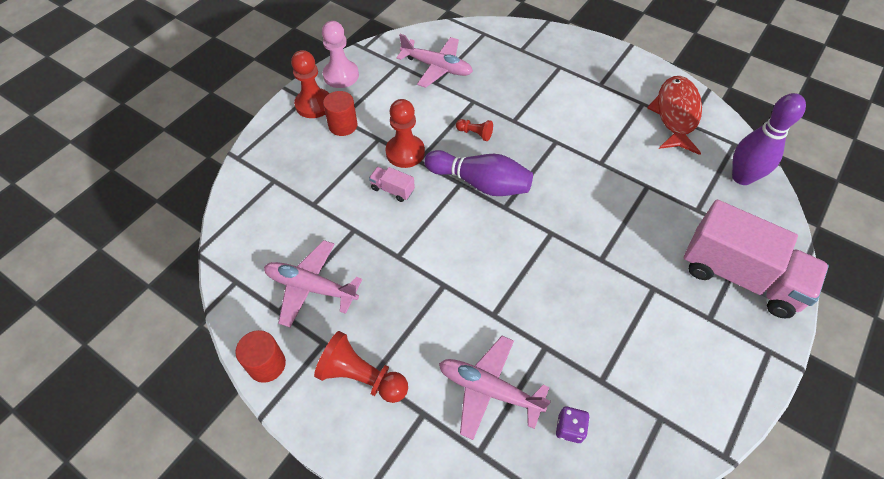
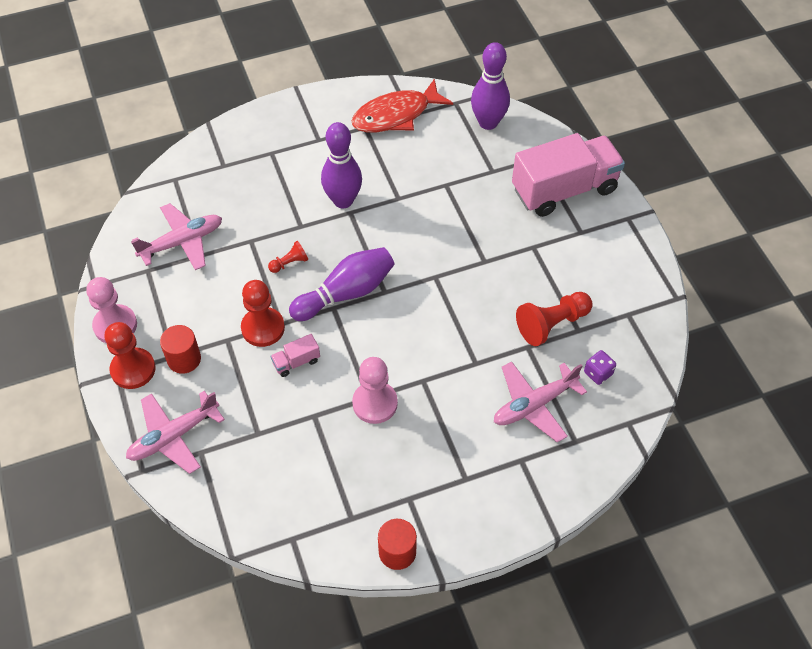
camera: 55 degrees left, 0 degrees up
(311, 287) = (347, 480): pink plane -> pink plane (173, 436)
(361, 377) = (460, 486): red pawn -> red pawn (552, 324)
(395, 263) = (375, 403): none -> pink pawn
(561, 131) = (343, 200): none -> purple bowling pin
(676, 114) = (396, 115): red fish -> red fish turned 75 degrees counterclockwise

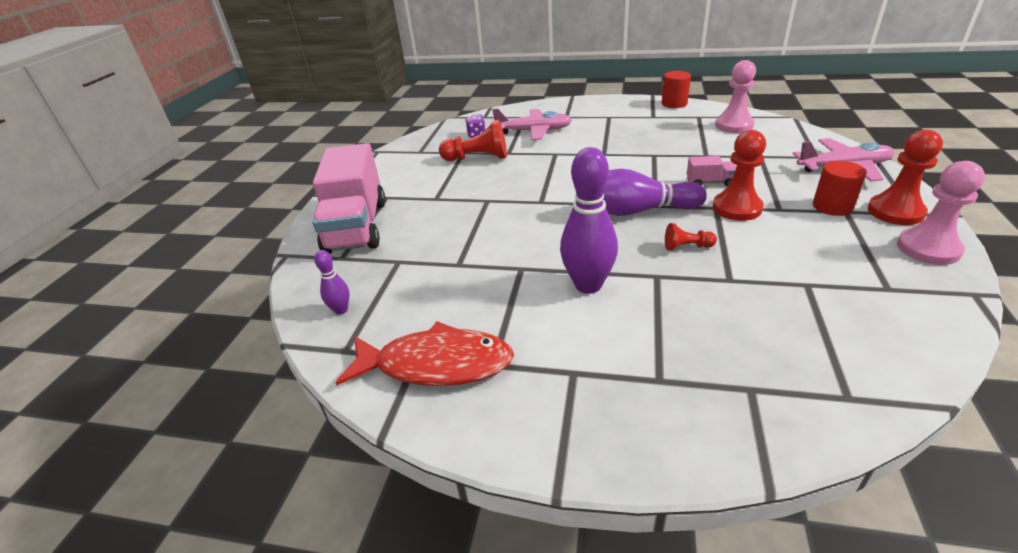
camera: 145 degrees left, 20 degrees down
(182, 242) = (833, 304): pink plane -> none
(375, 403) = (651, 151): pink pawn -> pink pawn (734, 125)
(488, 123) = (341, 310): purple bowling pin -> purple bowling pin, size x0.49
(564, 190) = (356, 226): pink truck -> pink truck turned 105 degrees counterclockwise

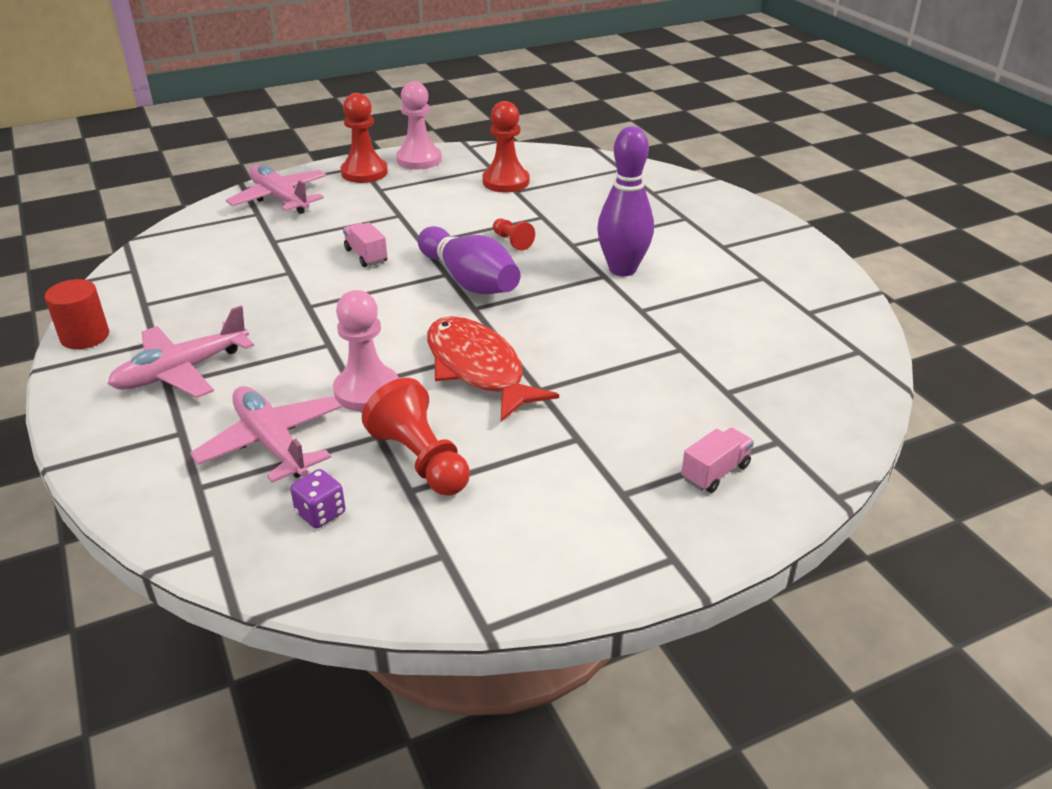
camera: 130 degrees left, 0 degrees up
(341, 310) = (832, 384): purple bowling pin -> none
(356, 226) = (715, 472): pink truck -> pink truck, size x0.40
(436, 364) = (800, 300): red fish -> red fish (478, 369)
(617, 120) = (182, 371): none -> pink plane
(734, 125) = (173, 272): pink pawn -> pink pawn (367, 391)
(737, 208) = (415, 233): red pawn -> red pawn (505, 182)
(832, 206) = (375, 195): red cylinder -> none

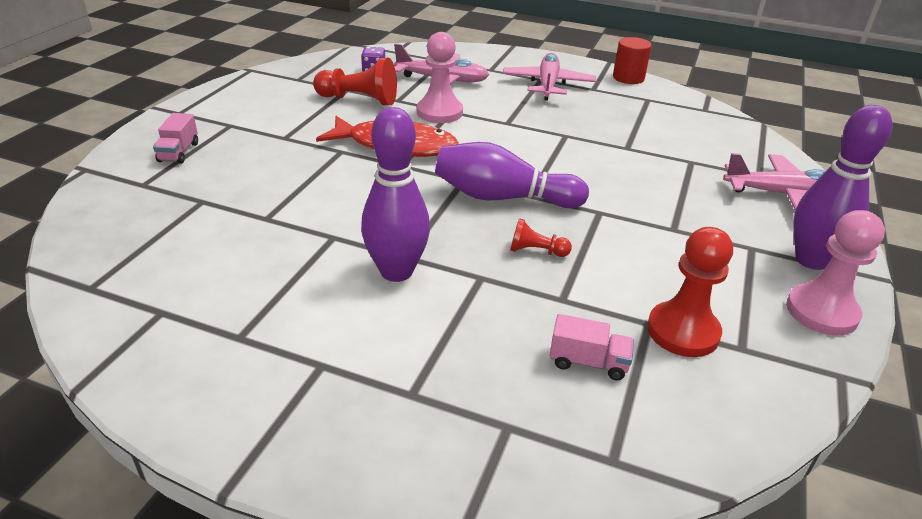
camera: 135 degrees right, 0 degrees up
(364, 172) = (811, 260): red pawn -> purple bowling pin
(366, 256) = (611, 181): pink truck -> pink truck (588, 362)

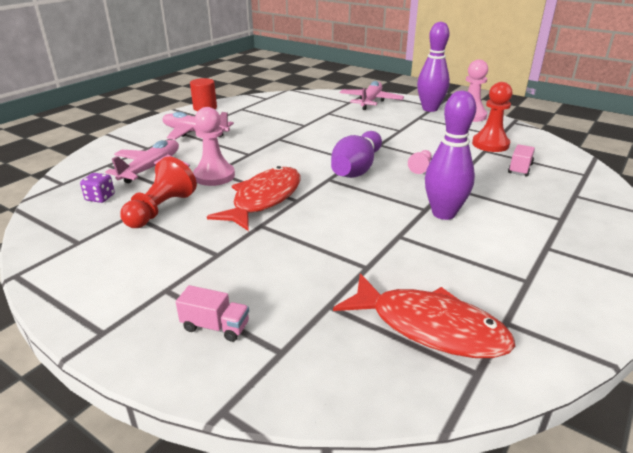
camera: 75 degrees left, 5 degrees down
(160, 259) = (430, 327): none -> red fish
(536, 251) = (420, 167): red pawn -> pink pawn

